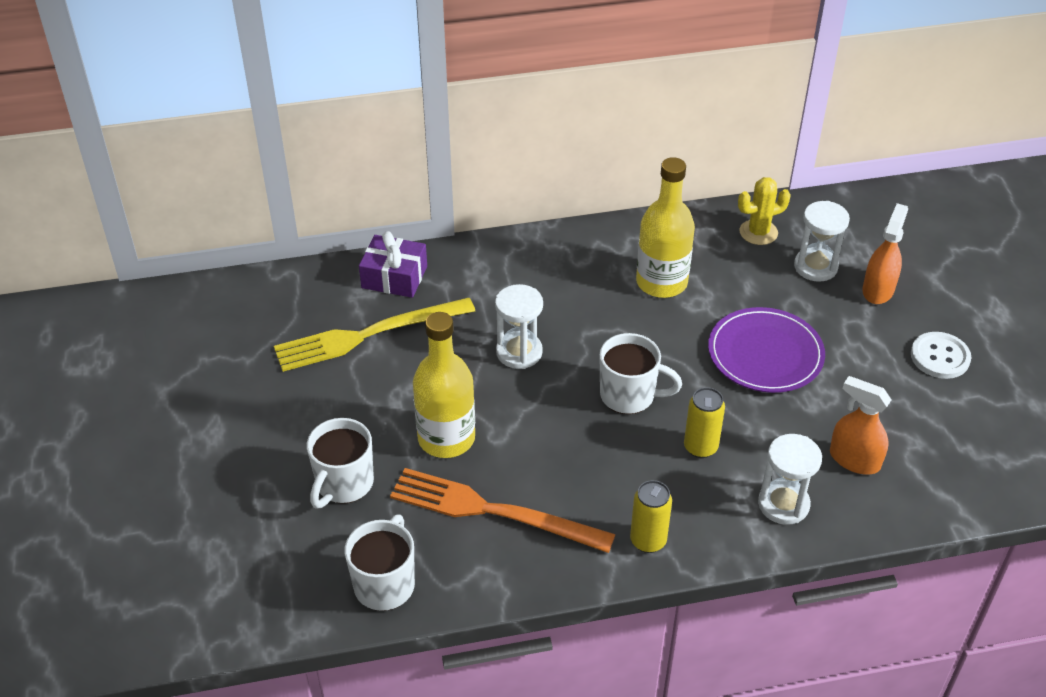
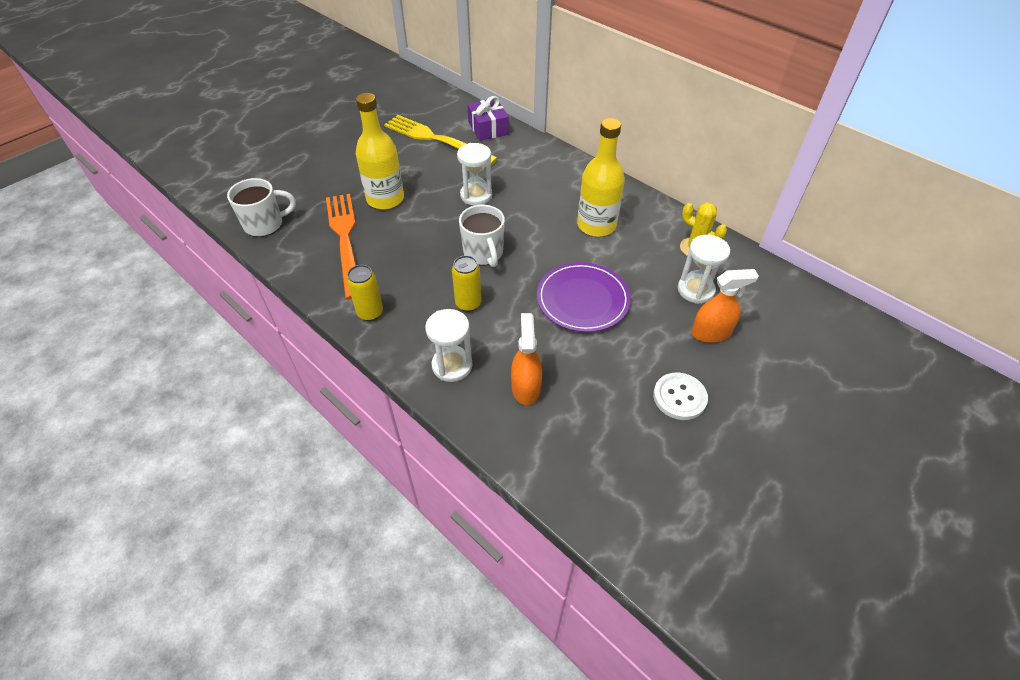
camera: 55 degrees right, 5 degrees up
(343, 484) = (323, 180): white mug -> none

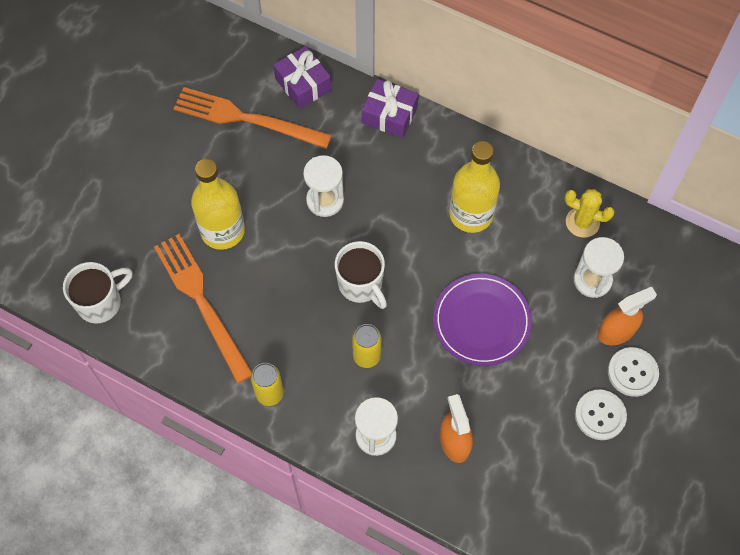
camera: 15 degrees left, 15 degrees up
(436, 139) = (246, 119): yellow fork -> orange fork
(549, 155) = (389, 115): none -> purple gift
(721, 368) = (632, 372): none -> white button

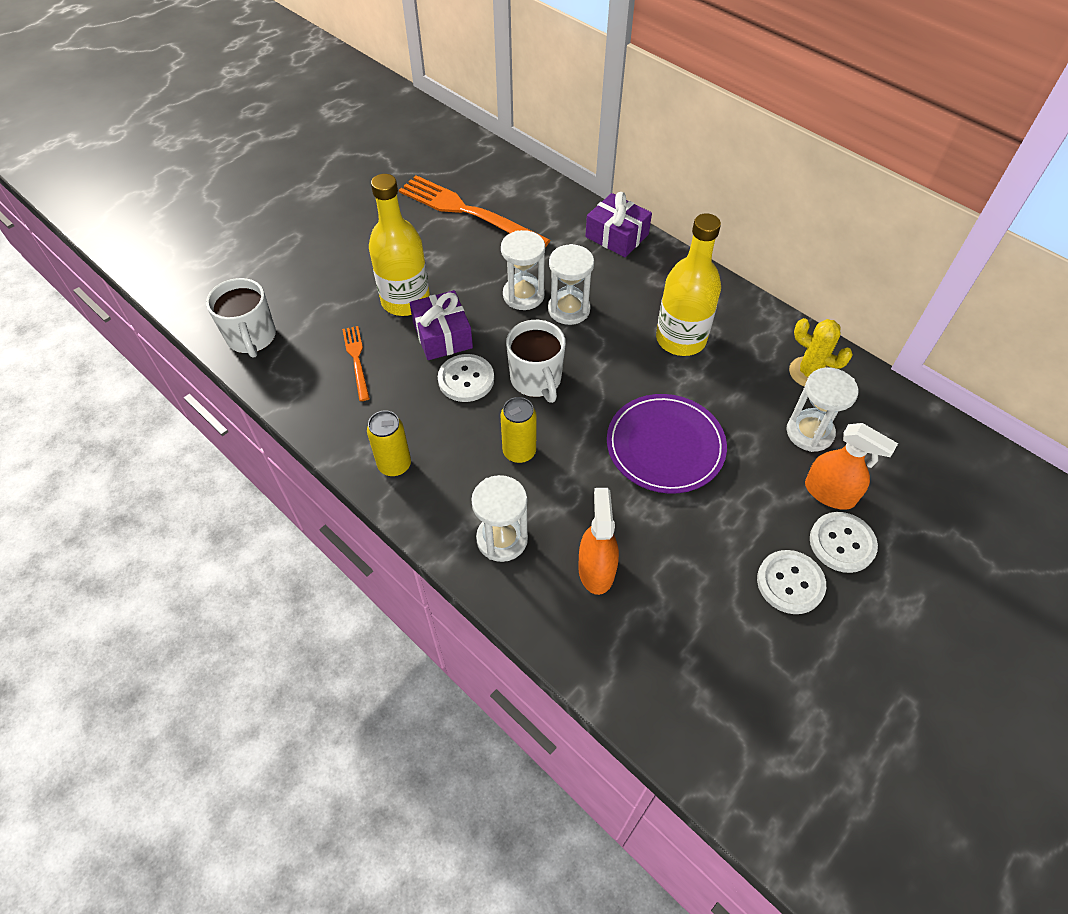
camera: 15 degrees right, 10 degrees down
(100, 302) = (252, 338): white mug -> white mug turned 90 degrees clockwise
(202, 302) = (356, 360): orange fork -> orange fork, size x0.50
(302, 298) = (466, 379): none -> white button
(303, 84) = (535, 195): purple gift -> purple gift (442, 335)
(368, 206) = (569, 309): none -> white hourglass
(616, 331) = (829, 493): orange spray bottle -> orange spray bottle turned 45 degrees clockwise

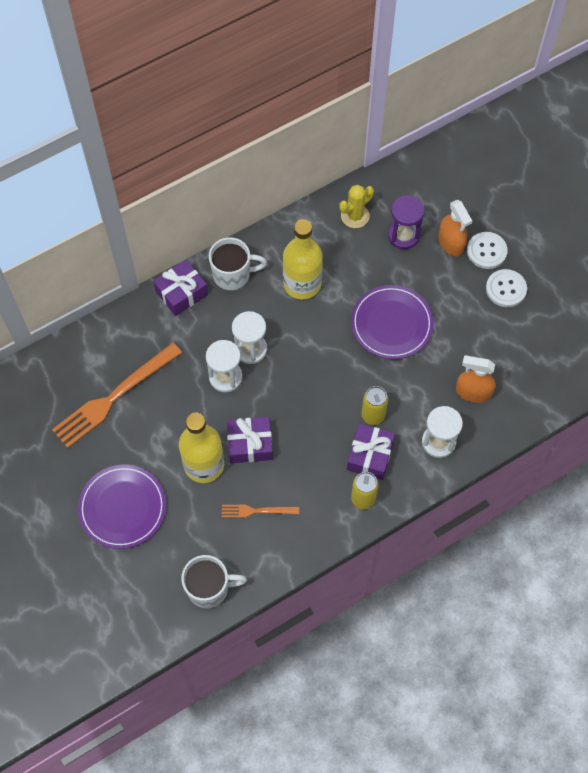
camera: 75 degrees left, 10 degrees up
(339, 247) = (122, 507): none -> purple plate
(459, 460) = (370, 456): none -> purple gift
(466, 379) = (298, 436): white button -> none
(536, 380) = (313, 389): white mug -> white mug (233, 275)
(809, 432) = (403, 235): white hourglass -> purple hourglass
(829, 493) = (451, 243): orange spray bottle -> orange spray bottle turned 105 degrees clockwise

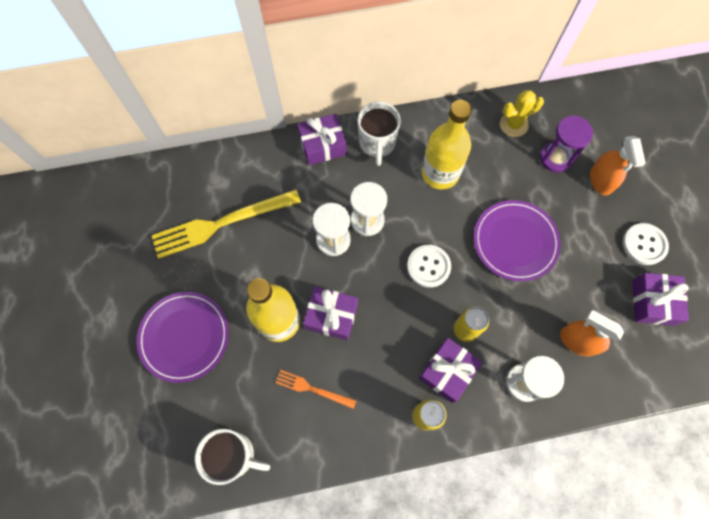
camera: 20 degrees right, 5 degrees up
(114, 397) = (221, 223): orange fork -> yellow fork
(233, 275) = (377, 143): white mug -> white mug turned 75 degrees clockwise
(486, 251) = (635, 200): white button -> white button (428, 266)
(527, 337) = (652, 302): none -> purple gift

